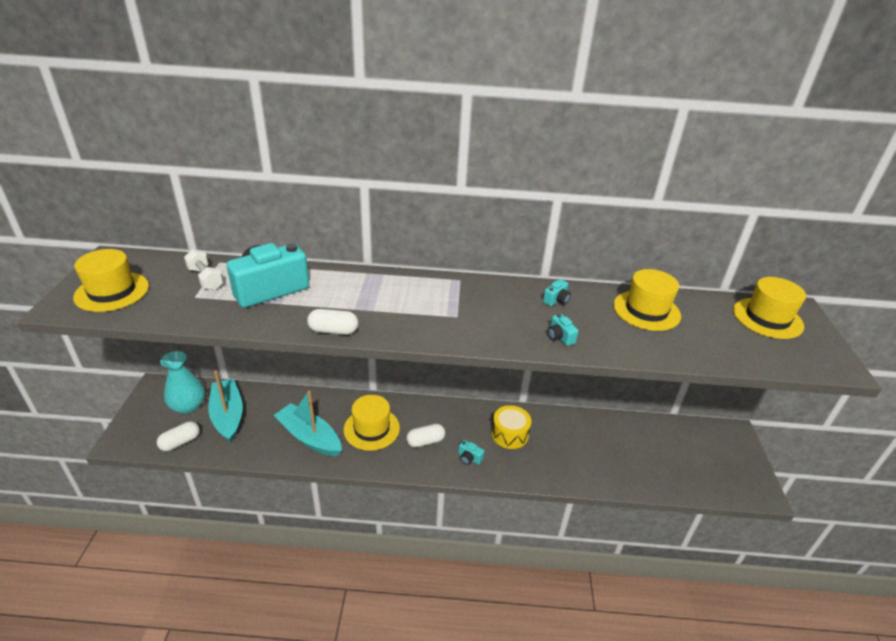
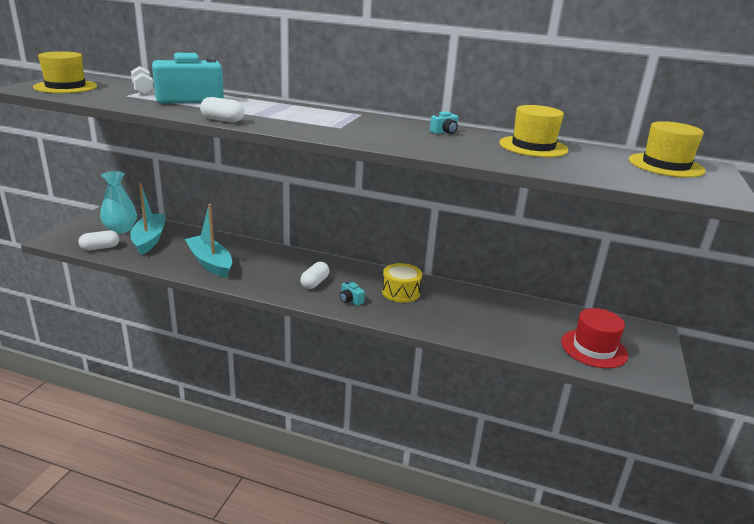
camera: 15 degrees right, 10 degrees down
(371, 429) = (269, 267): yellow hat -> none
(425, 441) = (315, 283): white capsule -> white capsule turned 60 degrees counterclockwise
(560, 337) = (428, 147): turquoise camera -> none
(697, 467) = (594, 348): none -> red hat

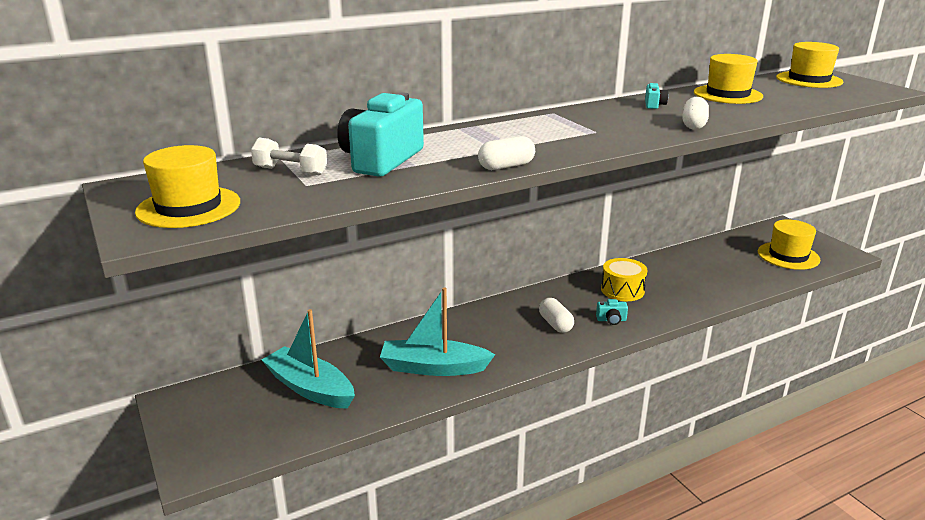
camera: 45 degrees left, 0 degrees up
(100, 248) = (281, 434): white capsule -> white capsule (694, 124)
(120, 229) = (245, 400): turquoise vase -> none
(594, 348) = (788, 256): red hat -> yellow hat

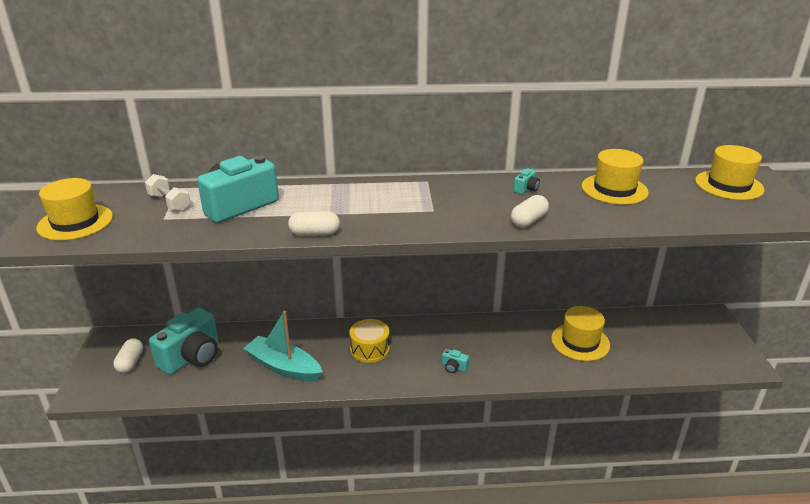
camera: 25 degrees right, 5 degrees up
(310, 388) = (192, 357): turquoise boat -> turquoise camera
(555, 324) = (405, 357): white capsule -> white capsule (130, 362)
(622, 290) = (490, 342): yellow drum -> yellow drum (370, 349)
(788, 256) = (682, 350): yellow hat -> yellow hat (580, 342)

